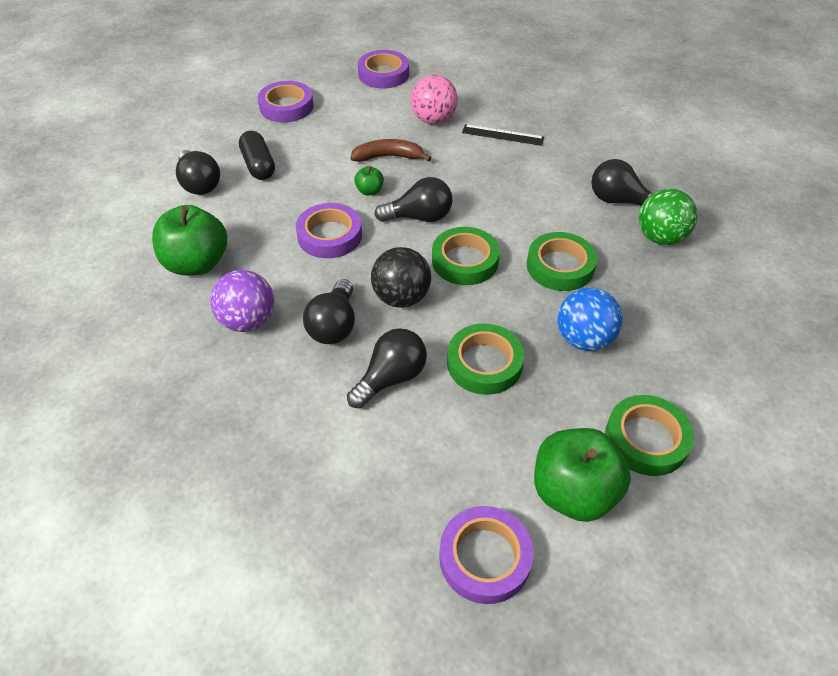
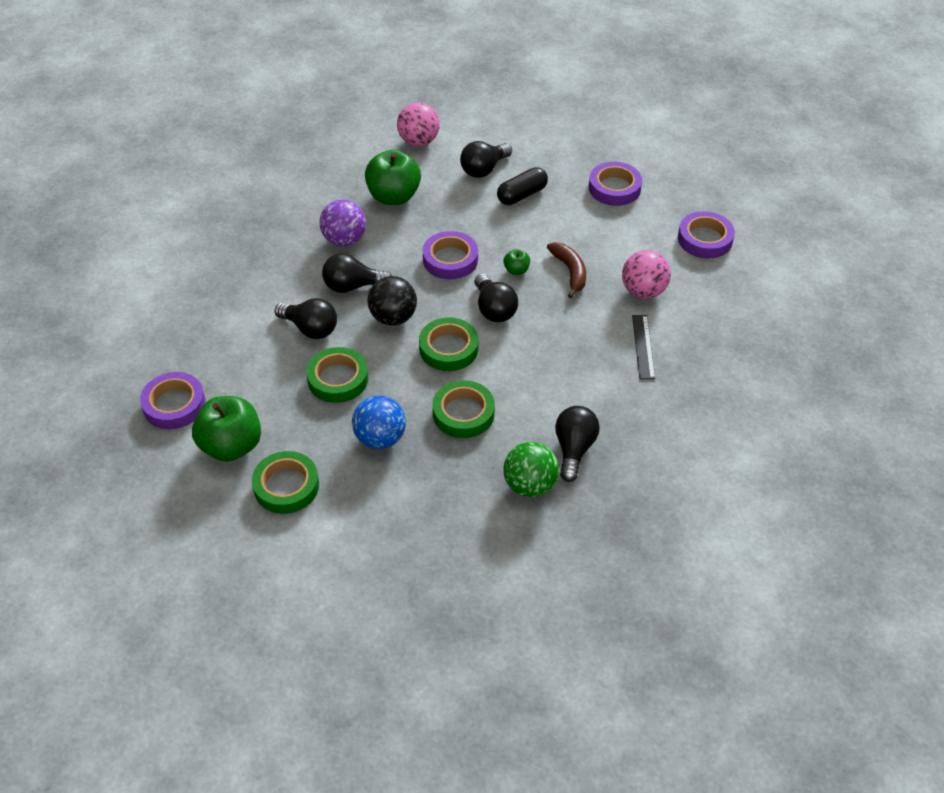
camera: 75 degrees right, 0 degrees up
(113, 226) = (419, 141): none -> pink ball

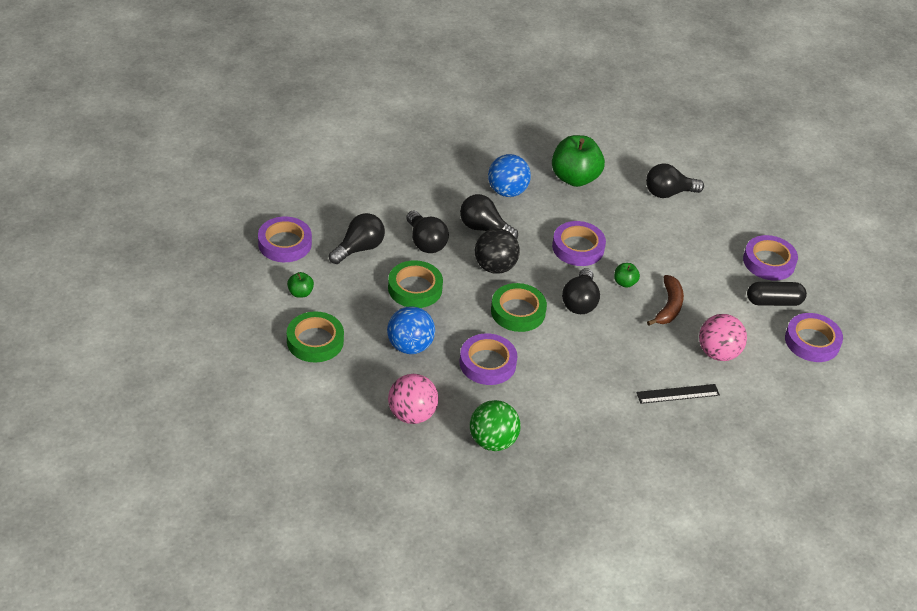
camera: 30 degrees right, 5 degrees down
(231, 446) = (300, 293): green apple -> green apple, size x0.45
(344, 240) = (507, 191): purple ball -> blue ball
(419, 141) = (633, 145): pink ball -> pink ball (412, 414)
(463, 413) = (487, 363): green tape -> purple tape
(522, 195) = (682, 228): black capsule -> black capsule (774, 302)
(574, 449) = (550, 436): black light bulb -> black light bulb (359, 248)
(643, 346) = (678, 394): black ruler -> black ruler turned 45 degrees clockwise

